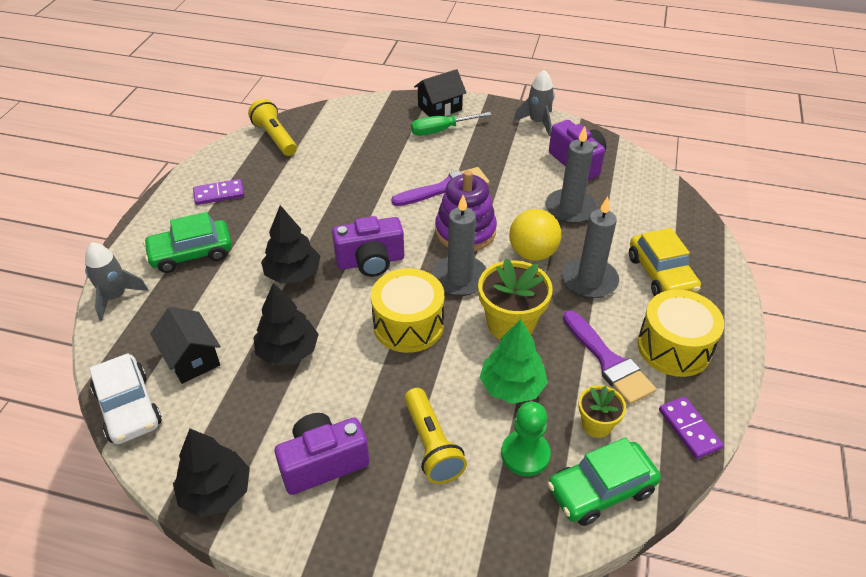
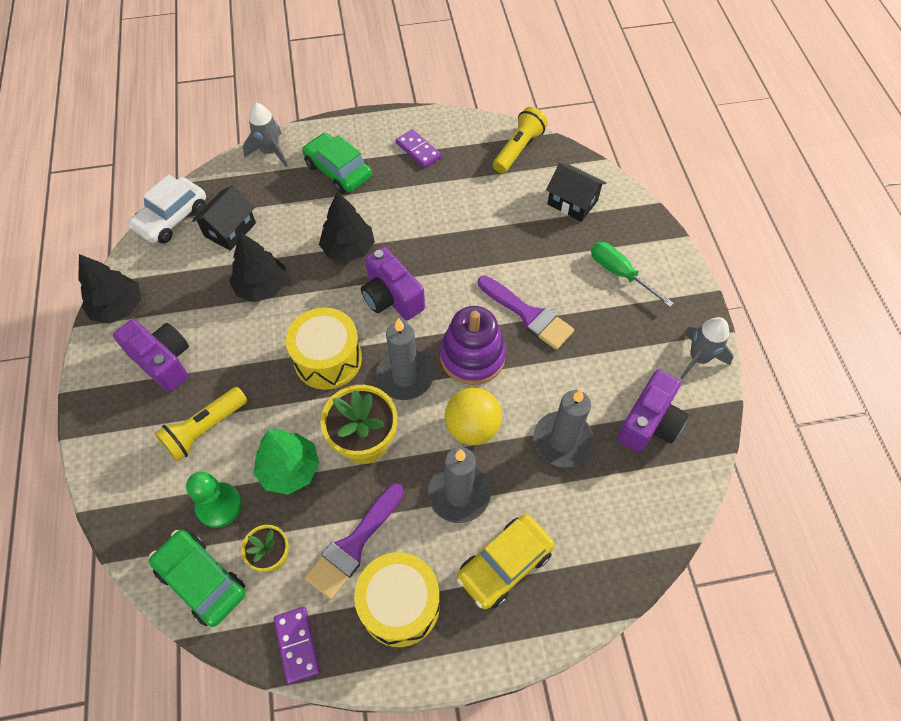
camera: 65 degrees right, 15 degrees up
(439, 108) = (659, 256): black house -> black house (572, 202)
(689, 429) = (297, 644): purple domino -> purple domino turned 60 degrees counterclockwise

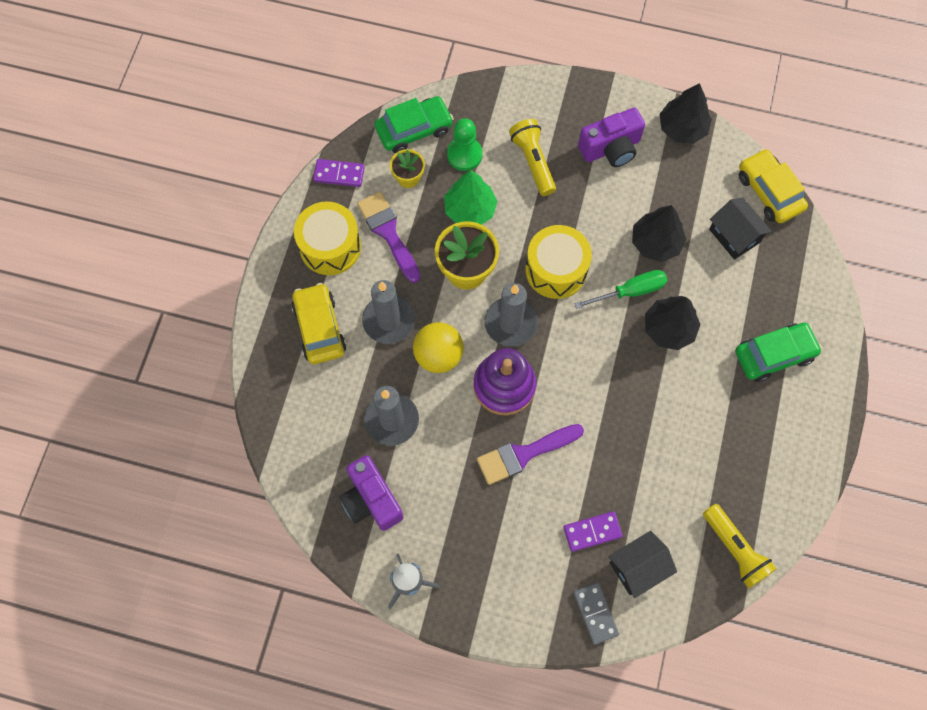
camera: 115 degrees right, 10 degrees up
(172, 218) = (769, 192): white car -> yellow car
(270, 152) = (825, 301): grey rocket -> none
(391, 297) = (596, 344): purple camera -> none
(418, 150) = (773, 444): purple domino -> purple domino (592, 531)
(620, 273) = (531, 565): green screwdriver -> green screwdriver (630, 291)
(627, 217) = (595, 613): none -> grey domino

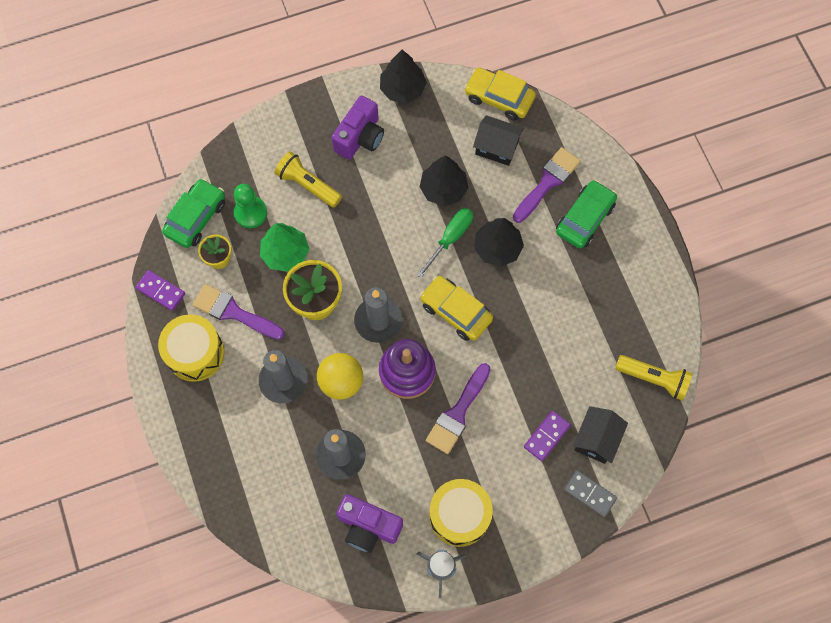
camera: 35 degrees left, 0 degrees up
(319, 328) = (233, 423): yellow car -> yellow car (455, 311)
(339, 174) = (161, 291): purple domino -> purple domino turned 60 degrees clockwise
(556, 270) = (384, 258): yellow drum -> yellow drum (459, 515)
(761, 298) = (547, 182): none -> purple brush

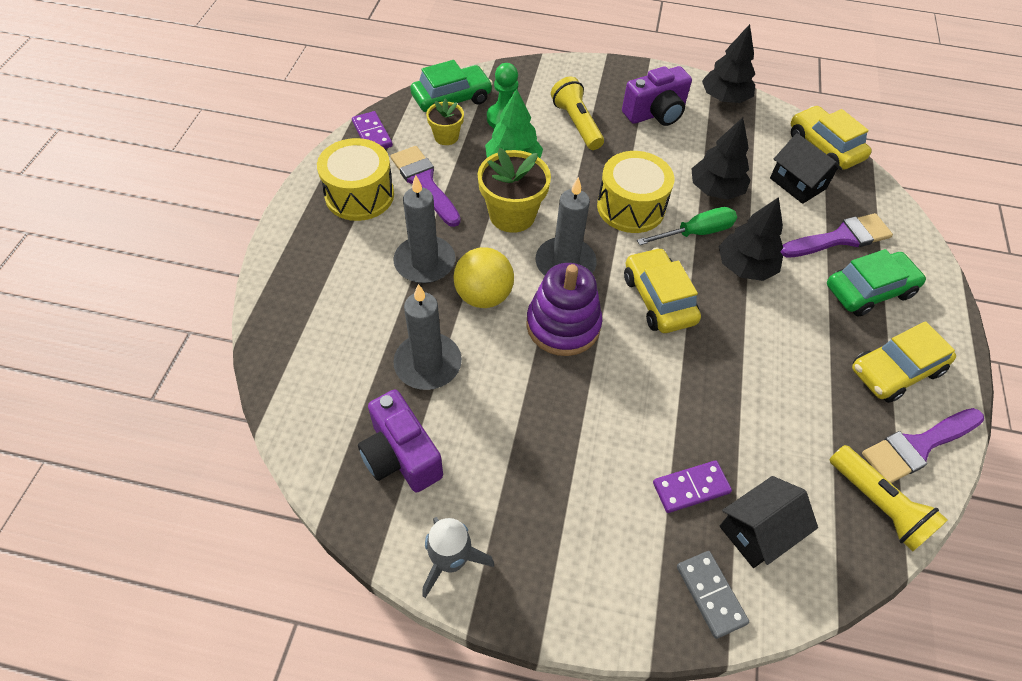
camera: 30 degrees right, 15 degrees down
(458, 413) = (593, 398): purple brush -> purple brush (918, 446)
(459, 515) = (518, 512): yellow drum -> yellow drum (630, 207)
(626, 275) = (895, 370): none -> yellow car

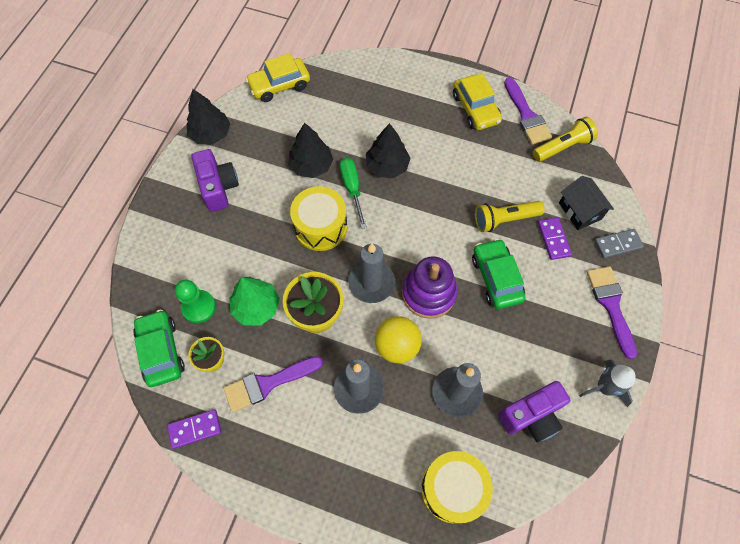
camera: 80 degrees left, 10 degrees up
(359, 195) = (274, 442): yellow drum -> yellow drum (452, 488)
(576, 124) = (218, 249): yellow flashlight -> yellow flashlight (504, 220)
(658, 299) = (410, 226): yellow car -> none
(797, 183) = (313, 112): black house -> none
(840, 238) = (368, 103): purple brush -> purple brush (610, 305)
(869, 290) = (414, 102): green car -> green car (496, 278)

